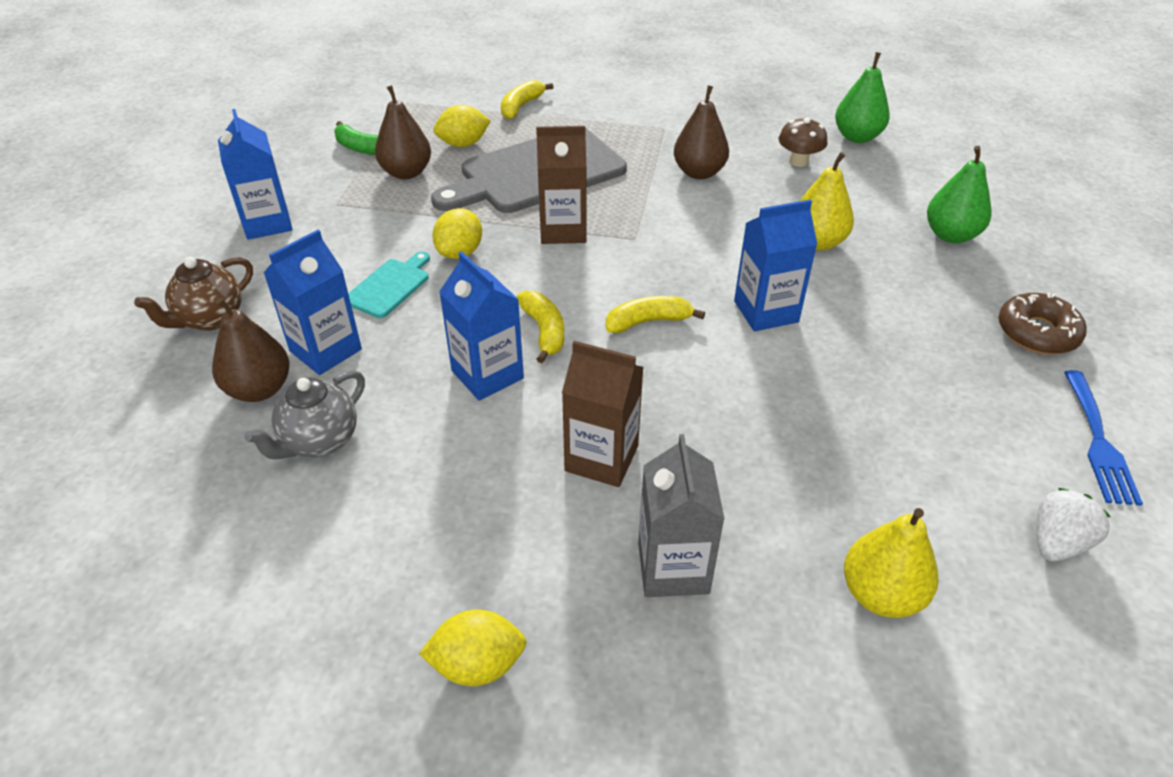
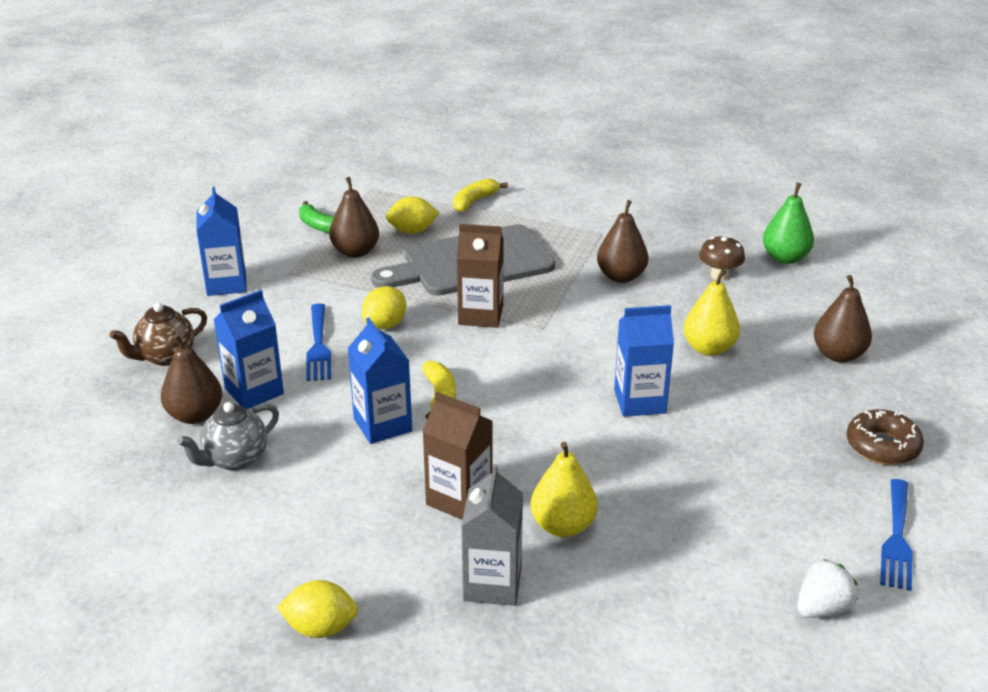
camera: 10 degrees right, 10 degrees down
(390, 286) = (318, 346): turquoise cutting board -> blue fork
(648, 322) = (532, 398): yellow banana -> none
(881, 594) = (655, 624): yellow pear -> yellow pear (563, 526)
(950, 235) = (838, 355): green pear -> brown pear

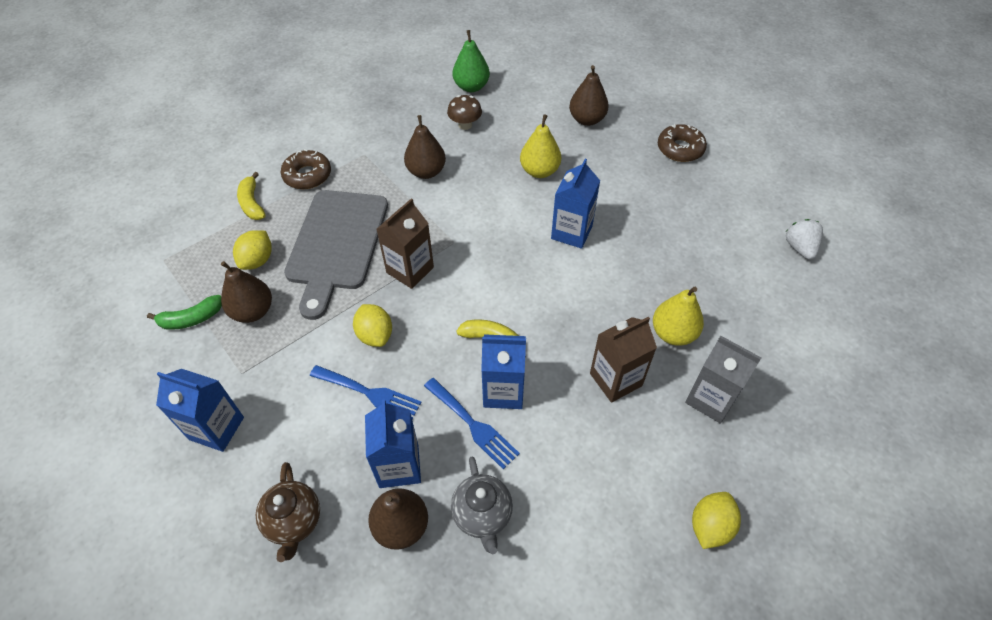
camera: 60 degrees left, 20 degrees up
(539, 214) = (307, 175): none -> brown donut
(897, 539) = (759, 187): blue fork -> blue fork (473, 425)

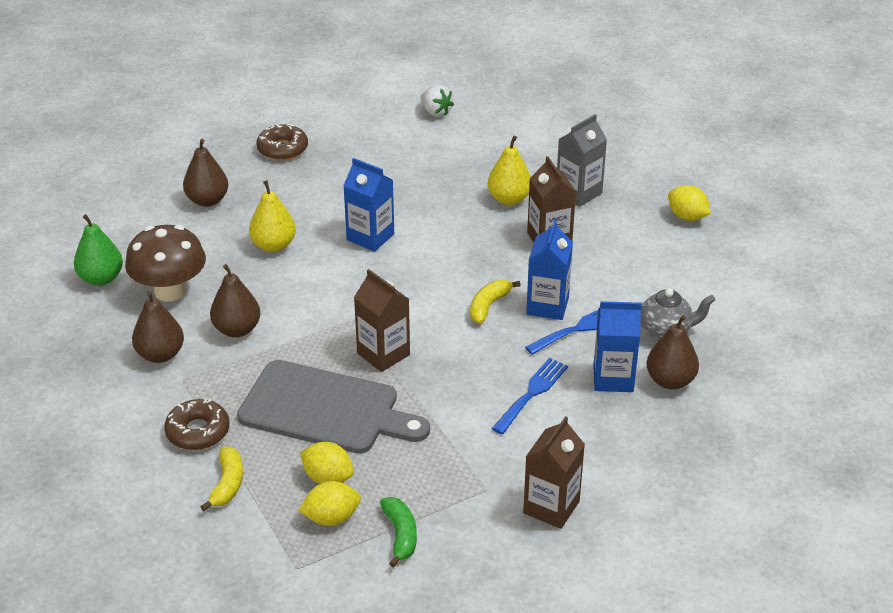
camera: 80 degrees left, 15 degrees down
(216, 428) = (551, 507): blue carton -> brown carton
(252, 203) = (227, 484): yellow banana -> yellow banana turned 75 degrees counterclockwise
(253, 311) = (404, 481): brown pear -> brown pear (160, 354)
(294, 521) = (659, 449): brown teapot -> none
(375, 335) = (462, 385): yellow lemon -> yellow lemon (331, 518)
(465, 125) = (170, 291): brown mushroom -> brown mushroom, size x1.84
(799, 248) = (436, 112): white strawberry -> white strawberry turned 135 degrees counterclockwise

